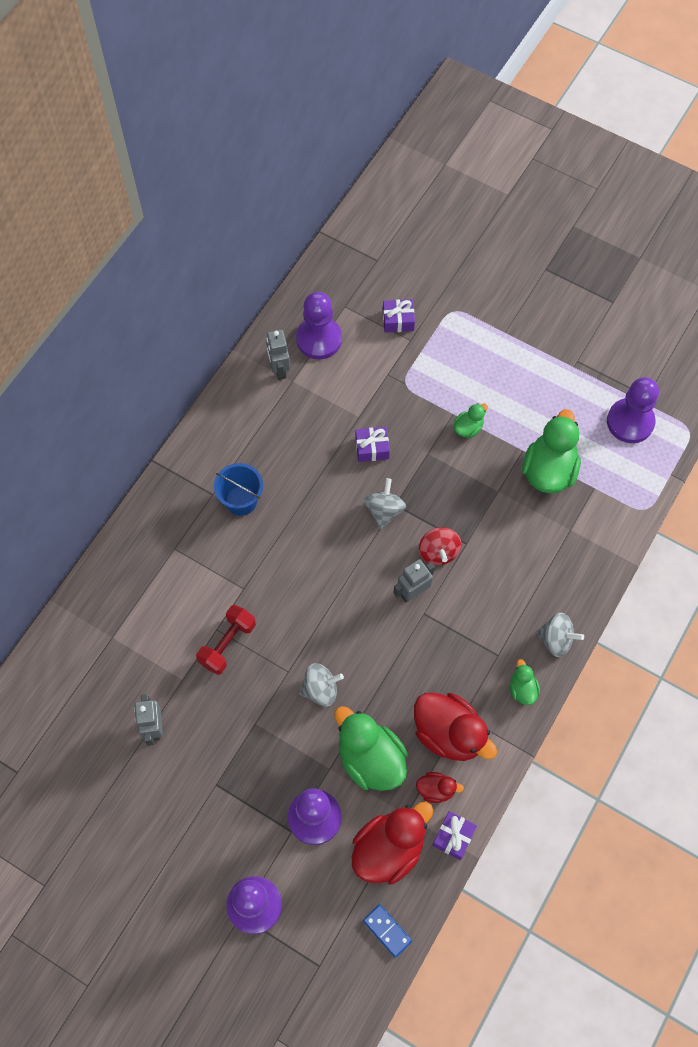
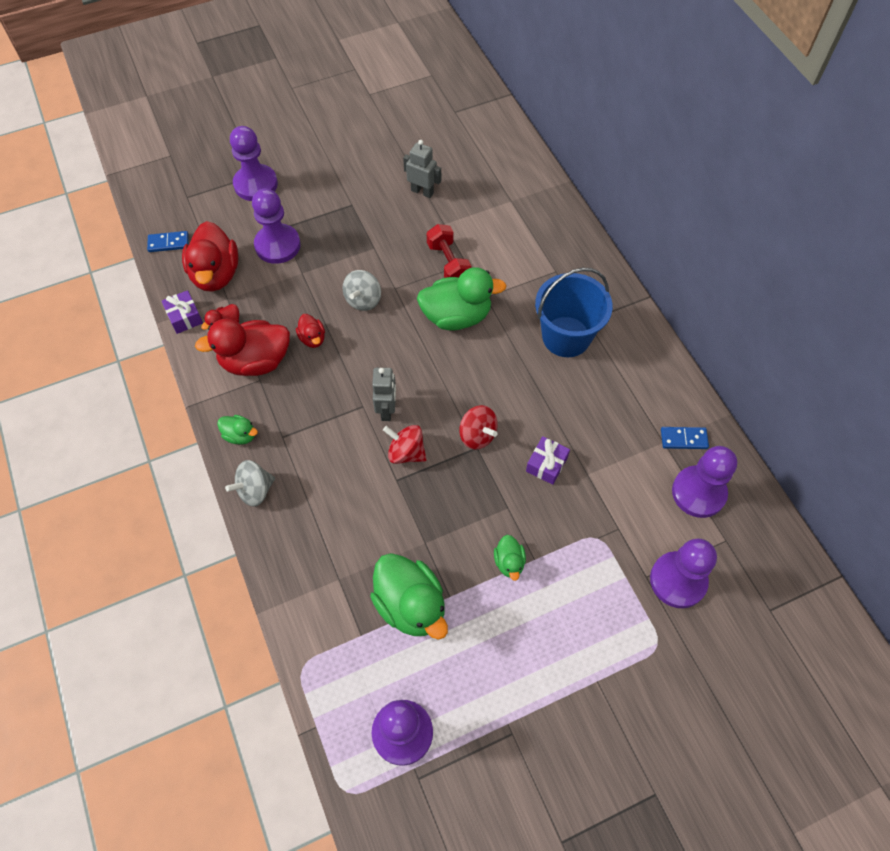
camera: 125 degrees right, 5 degrees down
(241, 500) = (566, 337): blue bucket -> blue bucket, size x1.51
(279, 369) = (683, 439): grey robot -> blue domino
(370, 759) = (285, 300): green duck -> green duck (456, 316)
(384, 510) = (477, 435): grey spinning top -> red spinning top
(391, 703) = (312, 338): none -> red duck
(398, 320) = (678, 580): purple gift -> purple pawn

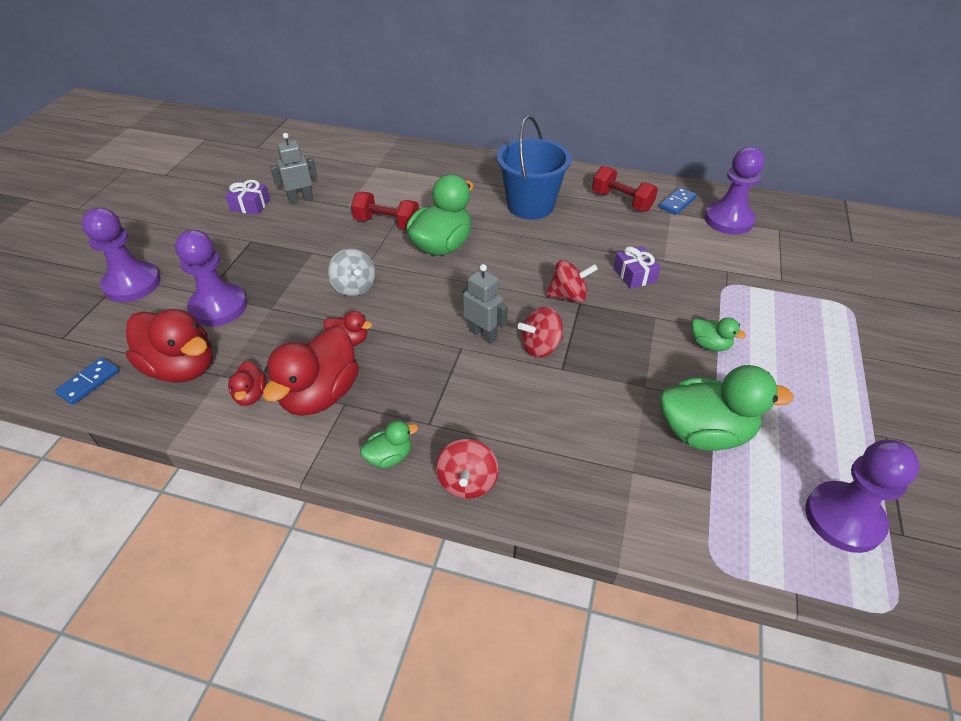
camera: 50 degrees left, 15 degrees down
(184, 317) = (193, 421): purple gift -> purple gift (250, 205)
(255, 490) = (467, 482): grey spinning top -> red spinning top
(641, 396) = (621, 201): none -> red dumbbell
(678, 580) = (796, 267): purple pawn -> none

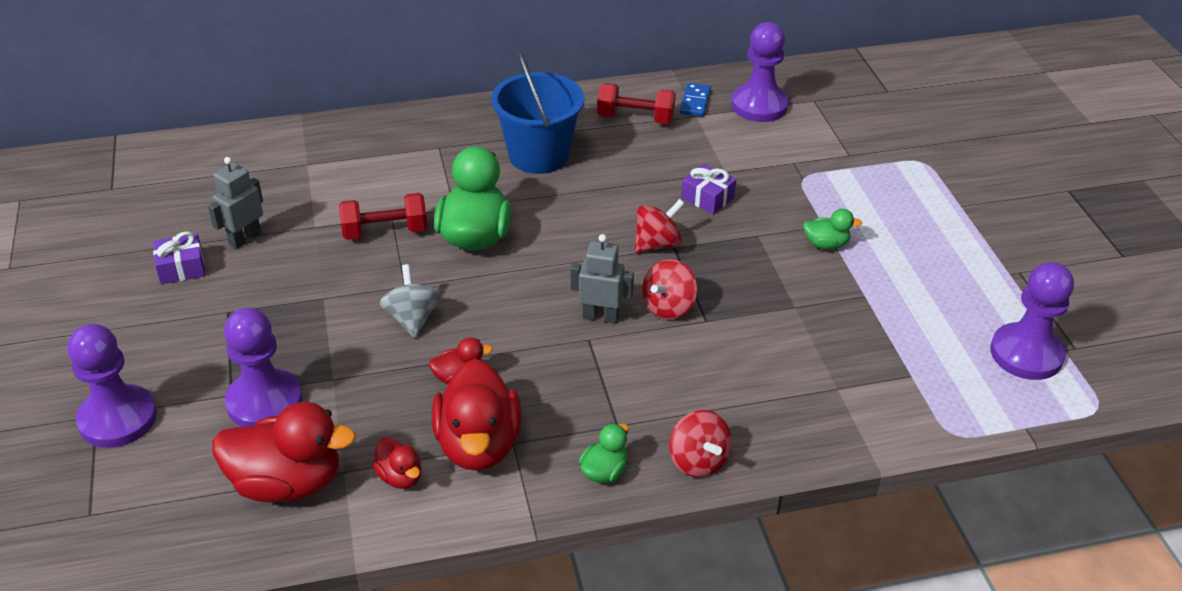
camera: 30 degrees left, 5 degrees down
(89, 382) = (184, 545): blue domino -> none
(354, 287) = (412, 319): grey spinning top -> grey spinning top turned 135 degrees counterclockwise
(704, 432) = (874, 328): green duck -> none

